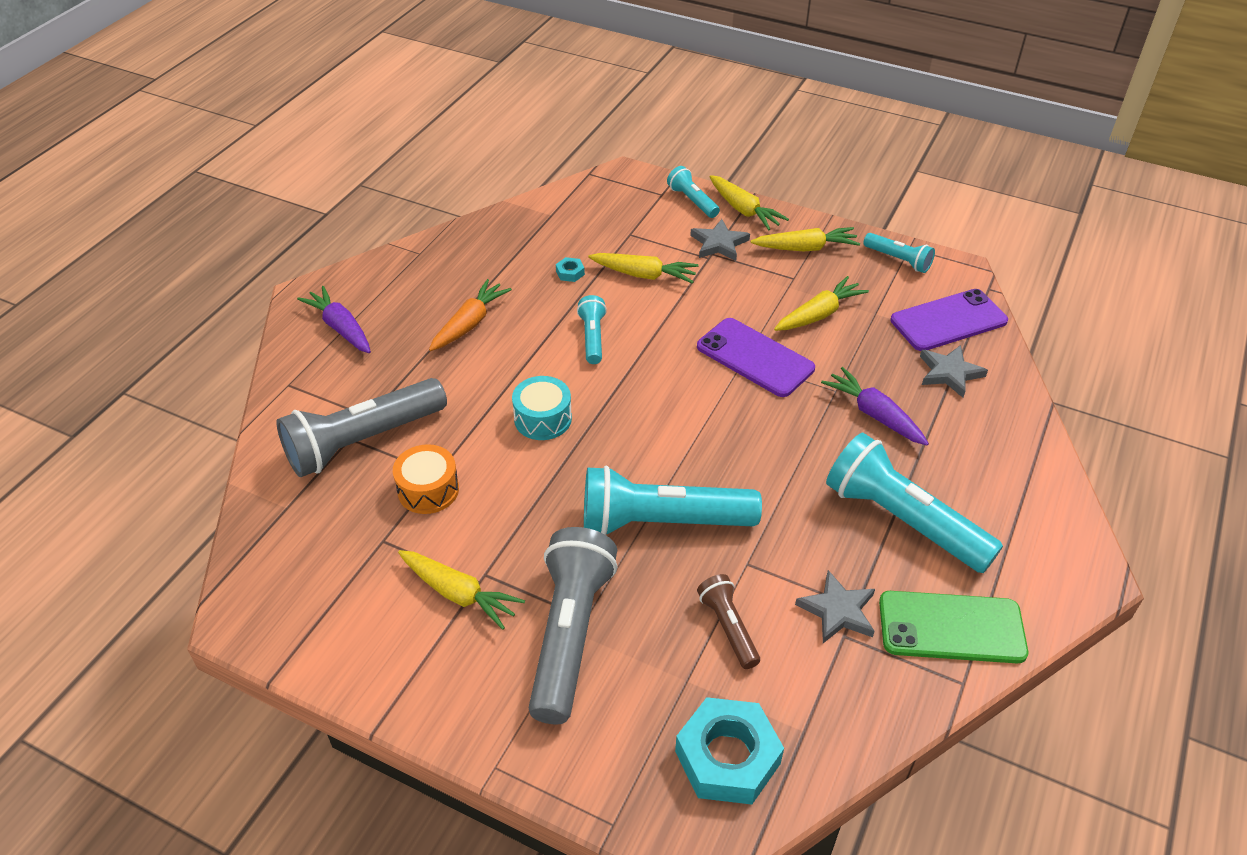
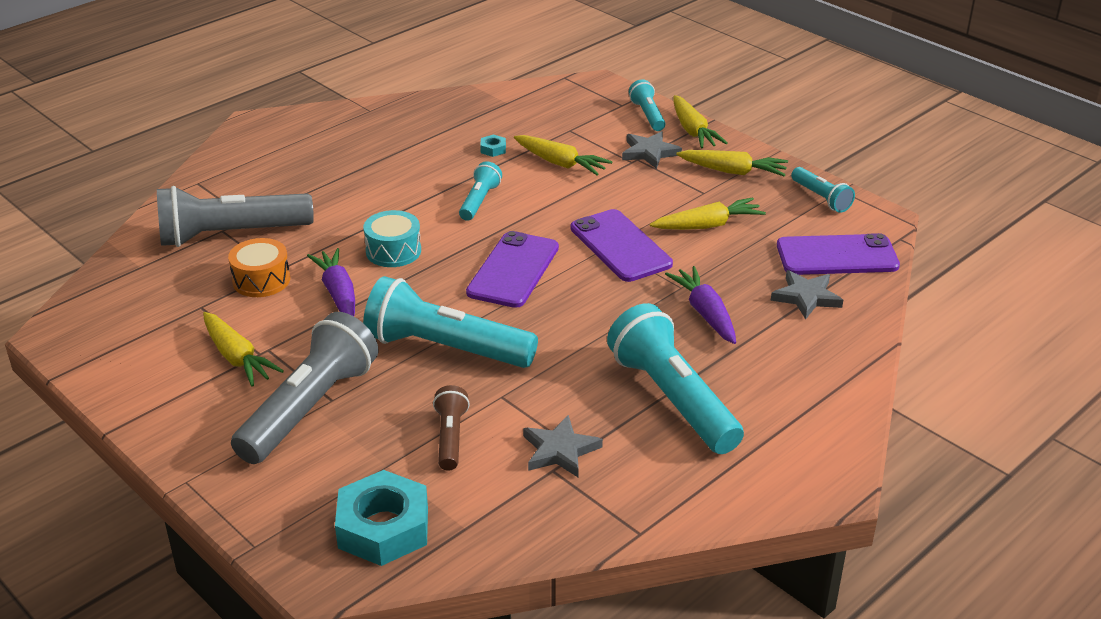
camera: 20 degrees right, 10 degrees down
(341, 328) = (266, 151): purple carrot -> purple carrot (338, 294)
(470, 324) = (377, 170): orange carrot -> none
(672, 411) = (513, 270): none -> purple phone
(951, 627) = (659, 490): green phone -> none

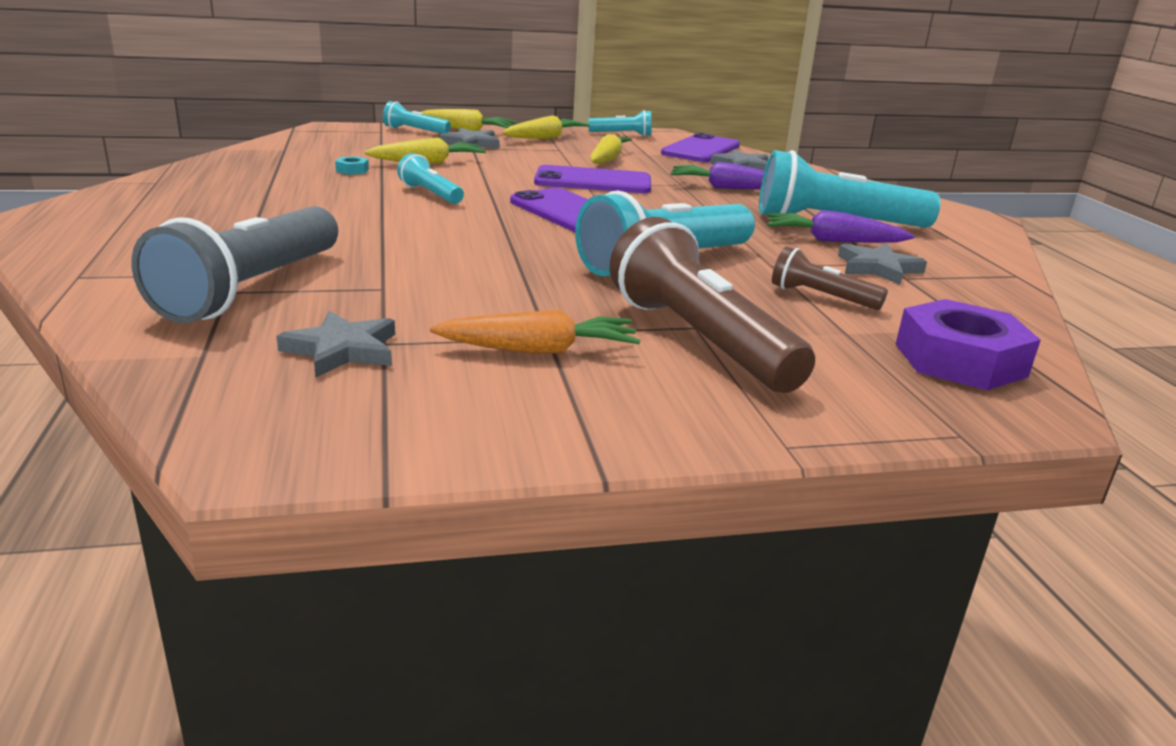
camera: 60 degrees left, 10 degrees down
(180, 299) = (342, 350): none -> grey star
(237, 357) = (539, 350): yellow carrot -> orange carrot
(261, 280) = (389, 299): orange drum -> none
(309, 408) = (699, 340): grey flashlight -> brown flashlight
(338, 294) = (489, 275): purple carrot -> purple carrot (833, 241)
(383, 528) = (959, 360): turquoise nut -> purple nut
(393, 251) = (452, 238): turquoise drum -> none

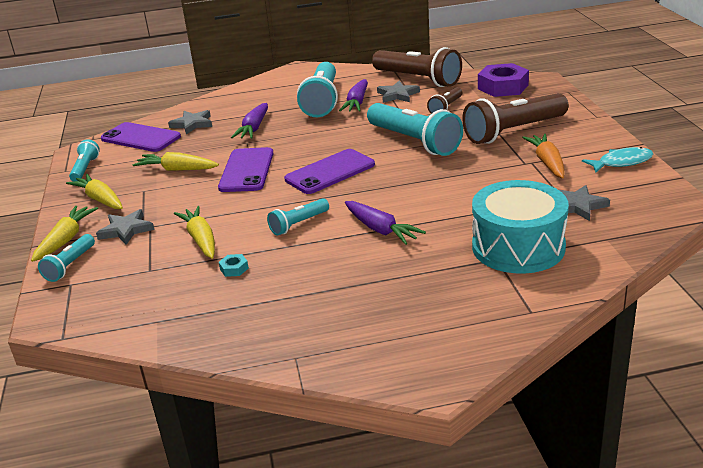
camera: 85 degrees left, 5 degrees up
(251, 289) = (518, 247): grey flashlight -> turquoise drum
(382, 225) = (380, 230): none -> purple carrot
(505, 428) = (622, 162): none -> turquoise fish
(968, 289) = (418, 79): none -> brown flashlight

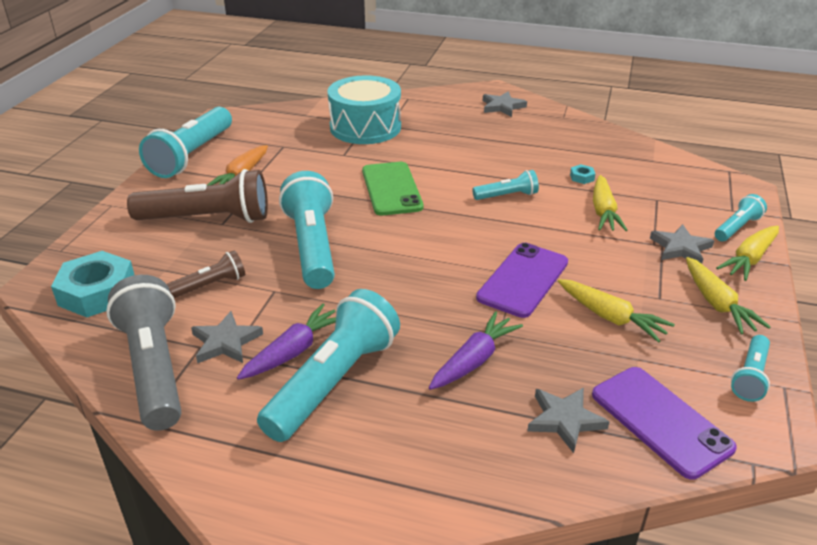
camera: 155 degrees left, 5 degrees up
(330, 172) = (435, 241): purple phone -> none
(380, 230) = (444, 169): purple carrot -> none
(407, 195) = (391, 189): none -> green phone
(418, 79) = (154, 368): brown flashlight -> grey flashlight
(503, 87) = (97, 292): purple nut -> turquoise nut
(578, 206) = (284, 137): grey star -> grey star (502, 107)
(622, 162) = (192, 155): turquoise fish -> turquoise flashlight

